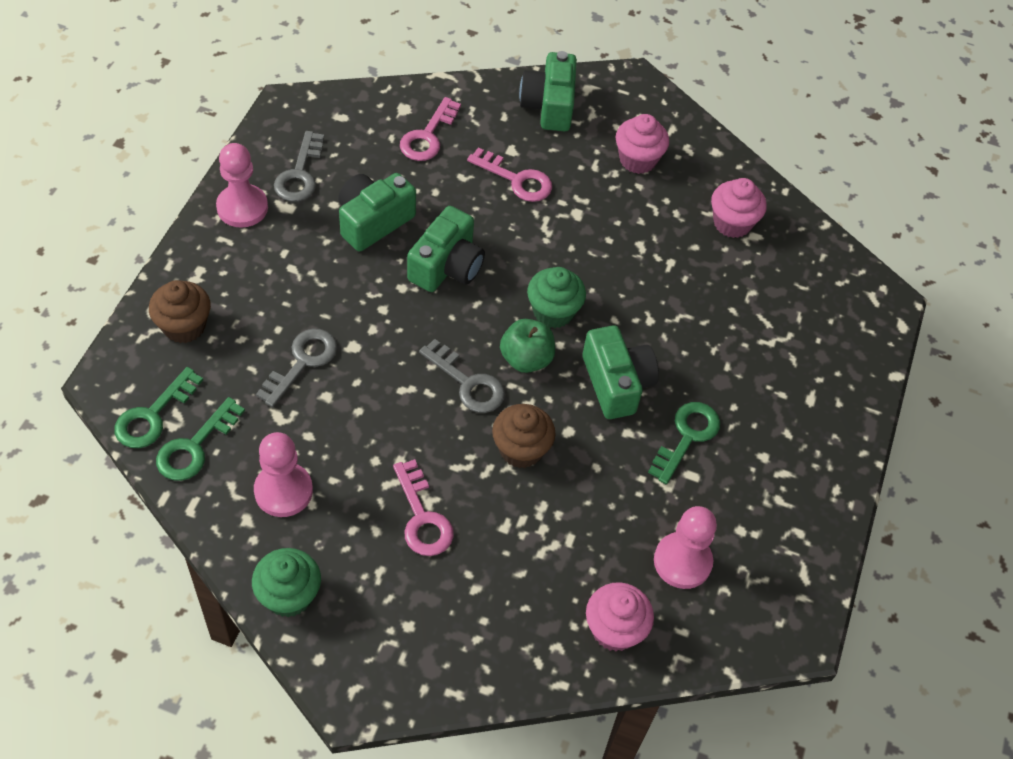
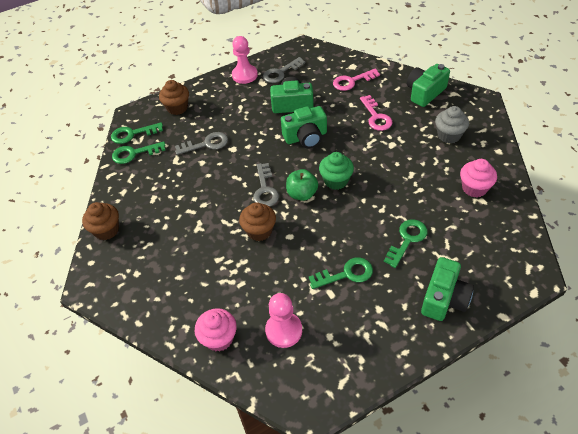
camera: 50 degrees right, 5 degrees down
(283, 491) = (147, 189): pink pawn -> none
(289, 595) = (106, 230): green cupcake -> brown cupcake
(422, 517) = (188, 233): pink key -> none
(616, 383) = (335, 228): green camera -> green camera (444, 298)
(637, 160) = (449, 135): pink cupcake -> grey cupcake
(716, 343) = (407, 240): none -> green key

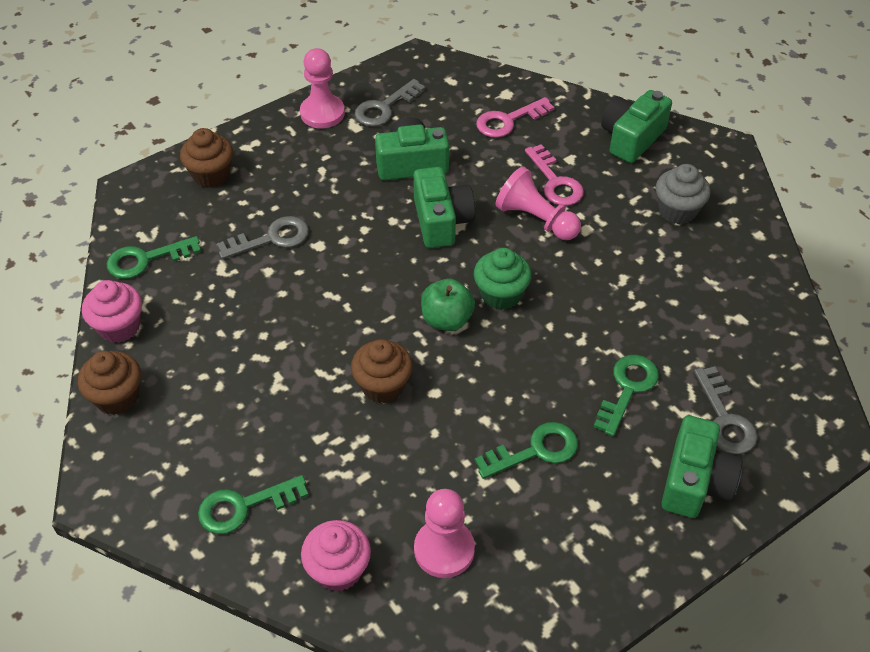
camera: 10 degrees left, 0 degrees up
(132, 134) = (137, 224): green key -> green key (244, 506)
(265, 189) = (383, 314): grey key -> grey key (725, 419)
(306, 137) = (441, 221): green camera -> green camera turned 75 degrees counterclockwise
(362, 138) = (536, 219): none -> pink pawn
(474, 188) = (726, 298): pink cupcake -> pink cupcake (119, 327)

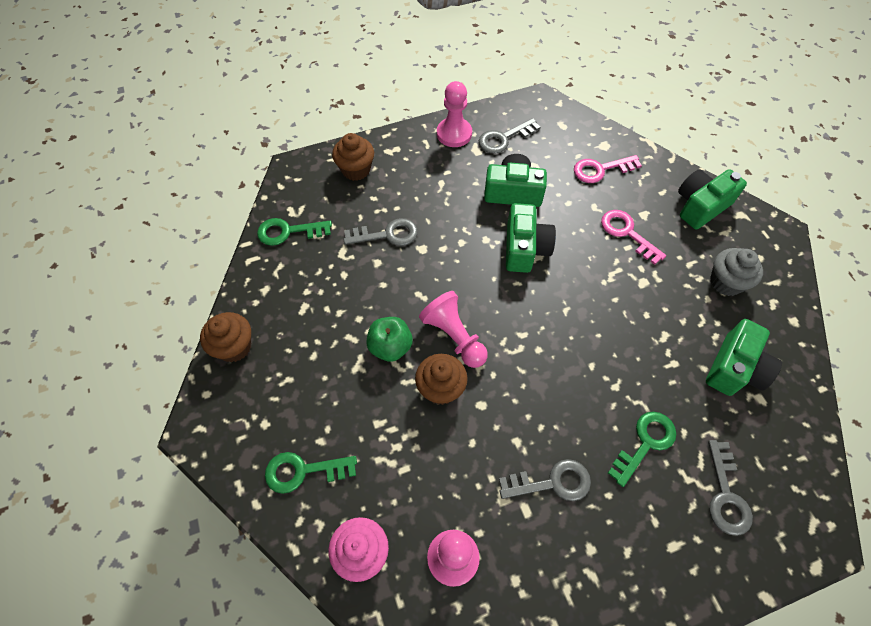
camera: 15 degrees right, 10 degrees up
(119, 327) = (253, 285): pink cupcake -> none
(447, 319) = (507, 339): green apple -> green apple (390, 347)
(501, 295) = (557, 327): green cupcake -> none
(535, 450) = (552, 482): green key -> grey key
(536, 219) = (603, 264): pink pawn -> pink pawn (454, 336)
(555, 182) = (627, 233): pink key -> pink key turned 150 degrees clockwise
(695, 482) = (685, 551): green camera -> green camera (735, 368)

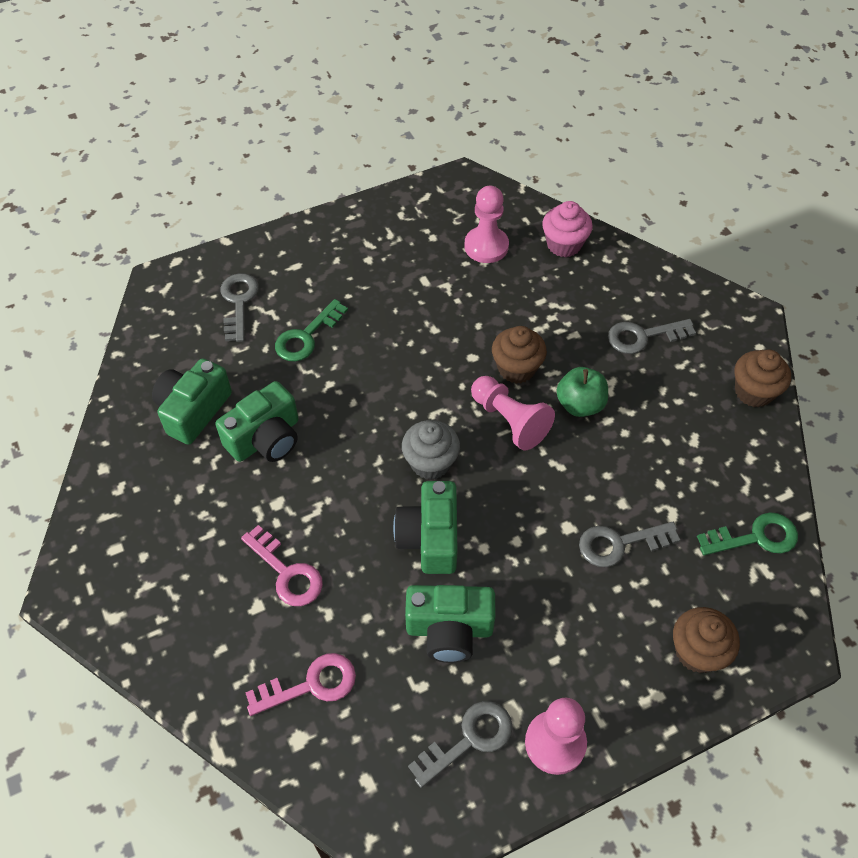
camera: 175 degrees right, 5 degrees down
(303, 471) = (634, 293): green key -> none
(552, 482) = (400, 300): grey key -> grey key (643, 336)
(700, 206) = (169, 627): green camera -> green camera (266, 438)
(726, 282) = (170, 511): grey cupcake -> grey cupcake (430, 463)

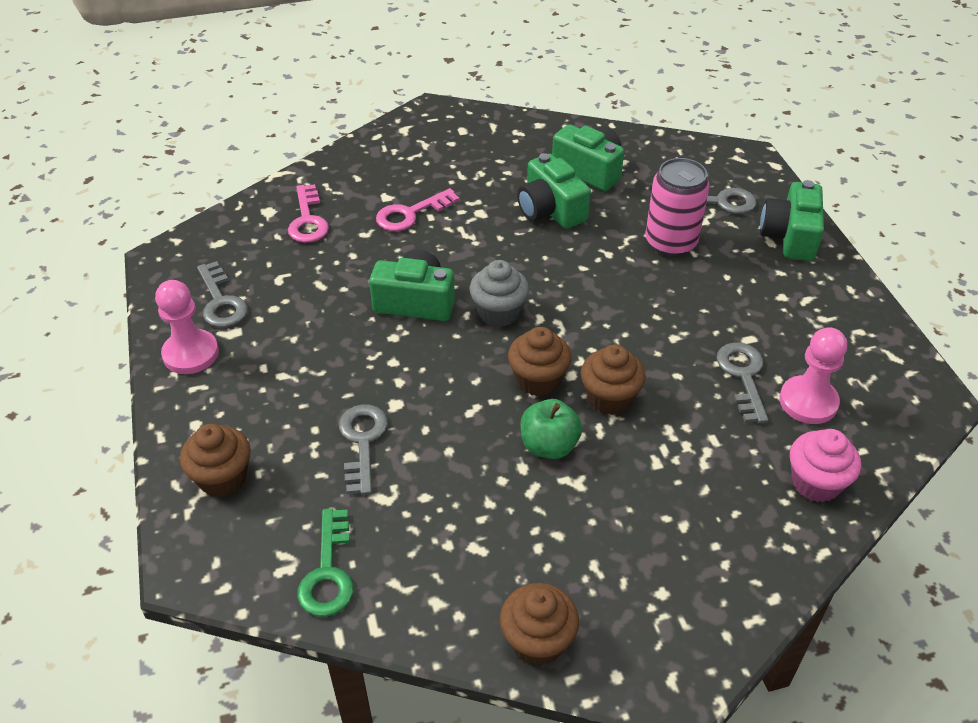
camera: 100 degrees right, 10 degrees down
(306, 336) = (671, 242): green key -> pink can
(449, 629) = (321, 303): green camera -> green camera (790, 236)
(509, 420) = (538, 380): pink pawn -> brown cupcake
(643, 336) = (647, 534): grey key -> grey key (743, 376)

